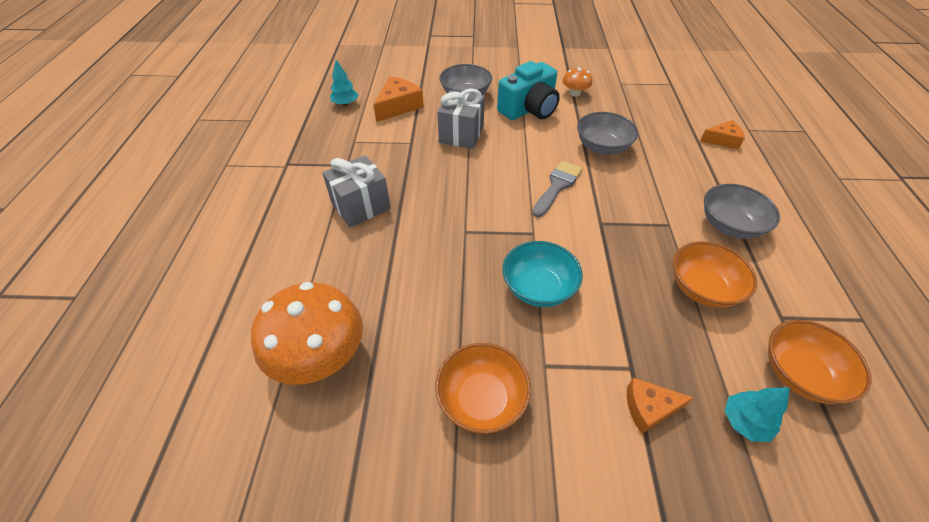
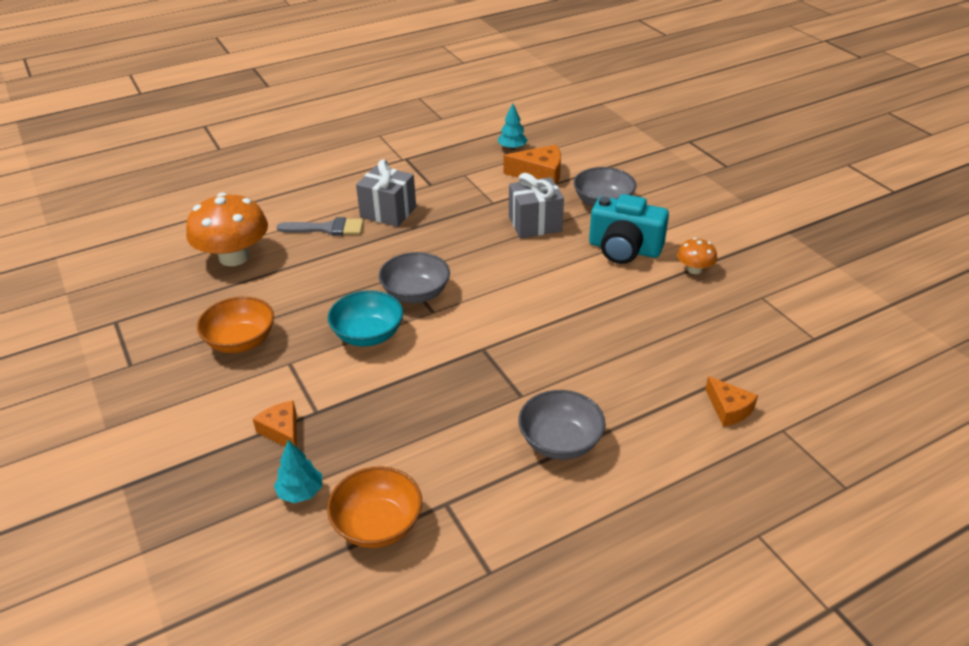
camera: 60 degrees right, 10 degrees down
(557, 186) = (513, 306): grey brush -> grey brush (327, 228)
(602, 147) = (609, 317): grey bowl -> grey bowl (416, 294)
(702, 288) = (444, 438): orange bowl -> none

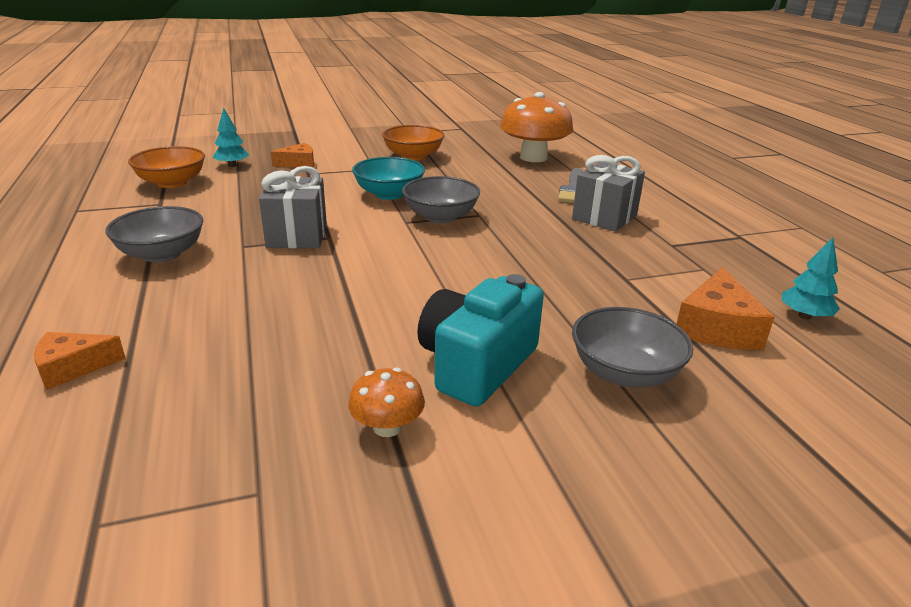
camera: 100 degrees right, 10 degrees down
(535, 224) = (565, 300): grey gift -> grey gift (297, 235)

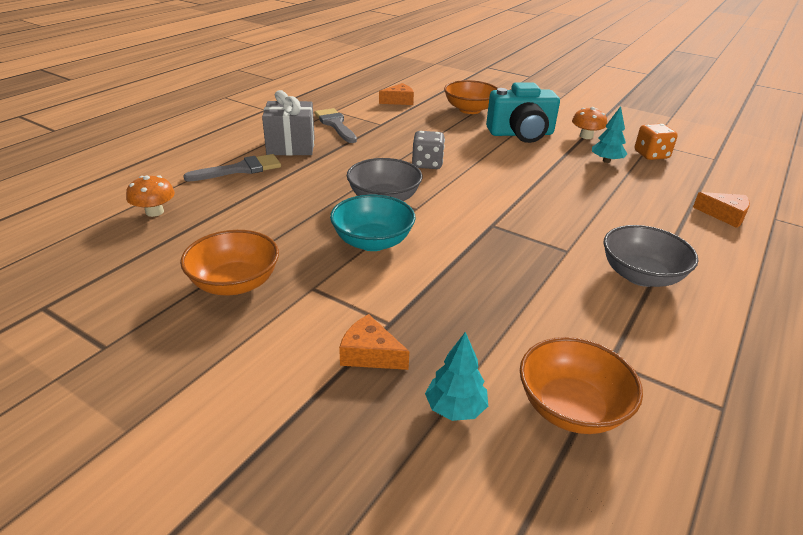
camera: 130 degrees left, 5 degrees up
(237, 446) = (651, 155): none -> orange dice
(297, 235) = (514, 238): grey gift -> none
(478, 259) = (427, 164): none -> grey dice
(533, 157) = (154, 212): orange mushroom -> orange mushroom, size x0.48
(624, 373) = (470, 110): grey bowl -> orange bowl
(649, 254) = (335, 124): none -> grey brush
(717, 327) = (399, 101): orange cheese -> orange cheese, size x0.65
(804, 316) = (357, 89): turquoise tree -> turquoise tree (606, 161)

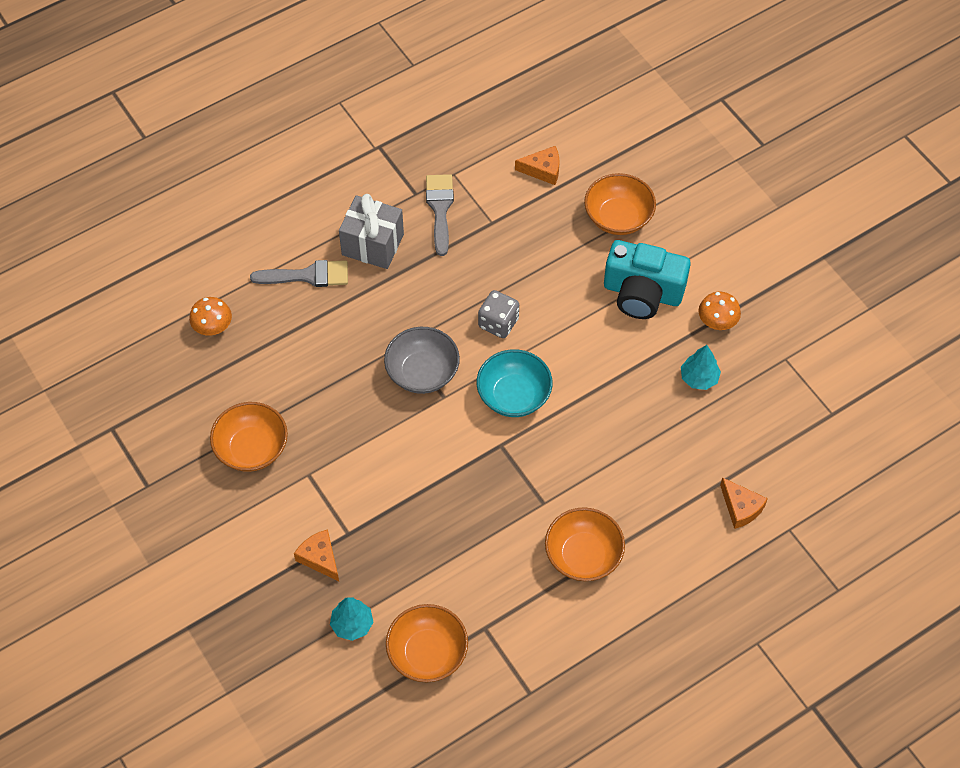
camera: 25 degrees right, 25 degrees up
(372, 242) = (381, 433): turquoise bowl -> turquoise bowl (514, 395)
(641, 276) = (583, 555): grey bowl -> orange bowl
(651, 155) = (761, 383): orange dice -> none

